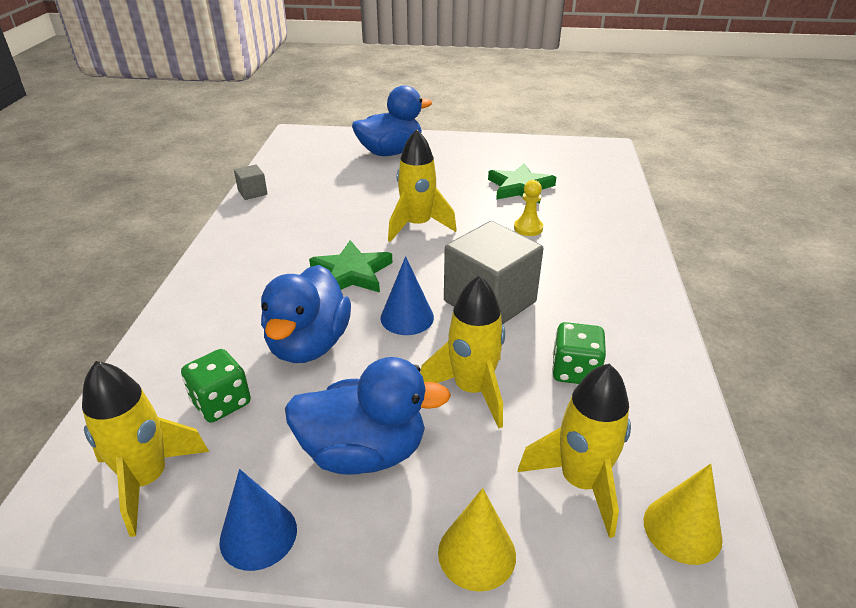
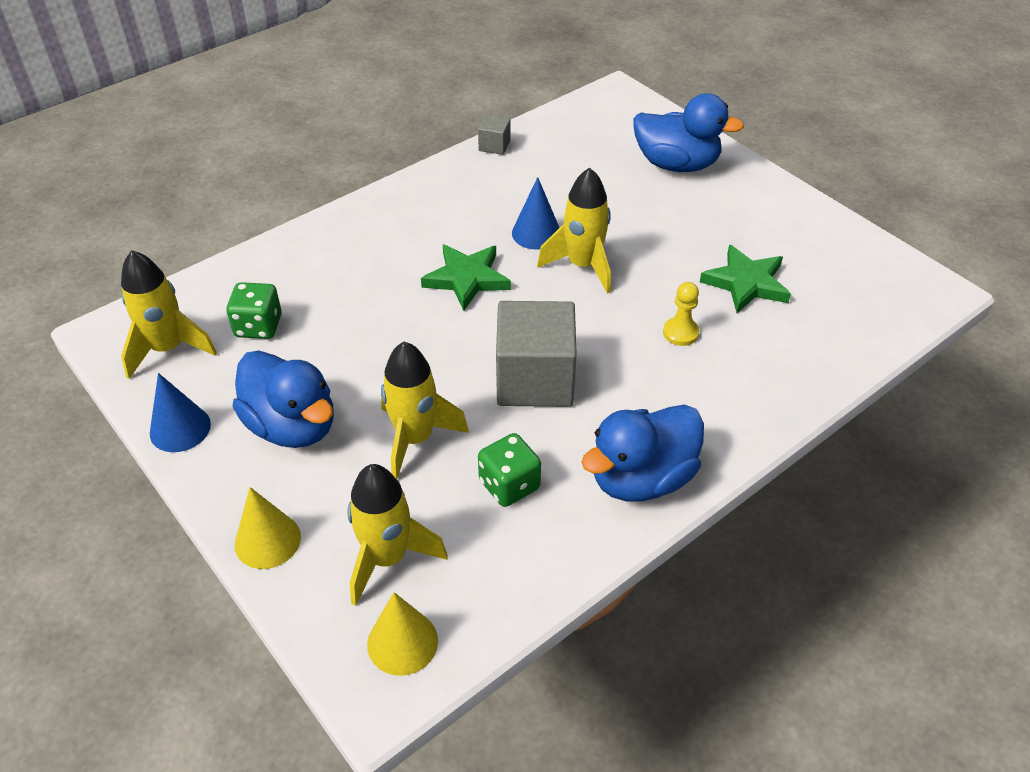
camera: 45 degrees right, 10 degrees up
(309, 344) = (359, 321): blue duck -> blue duck (641, 478)
(407, 317) = (453, 347): blue cone -> blue cone (536, 233)

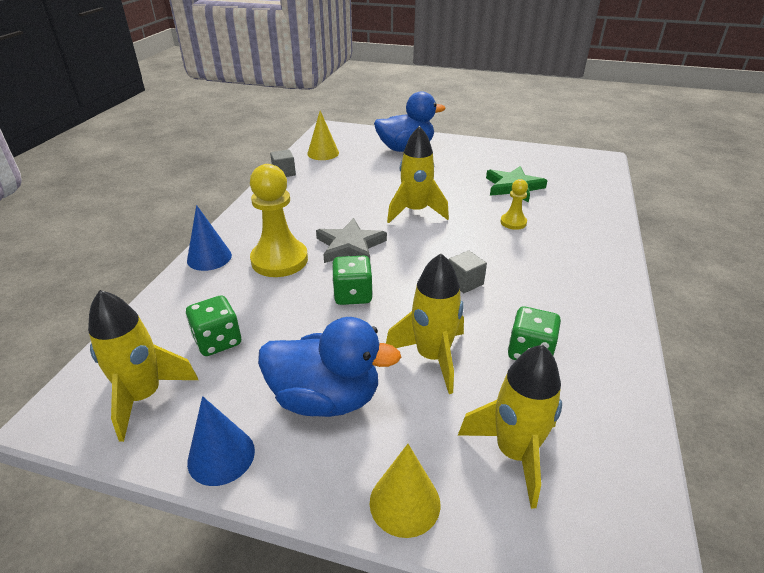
camera: 35 degrees left, 10 degrees down
(384, 264) = (279, 260): none -> yellow pawn
(402, 642) = (604, 512): yellow cone -> yellow cone (323, 153)
(412, 338) = (353, 295): none -> green dice
(467, 279) = (350, 246): green star -> grey star
(535, 379) = (465, 282): grey cube -> grey cube, size x0.45
(536, 233) = (366, 206): blue cone -> blue cone (209, 257)
(641, 478) = (597, 306): blue duck -> none

